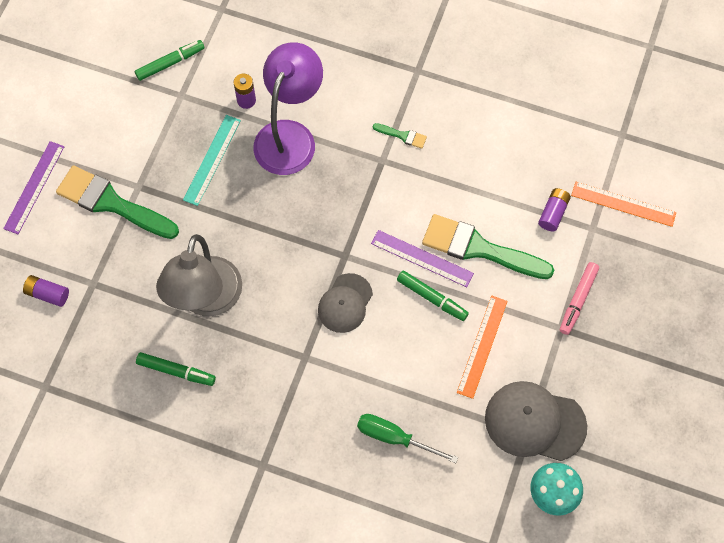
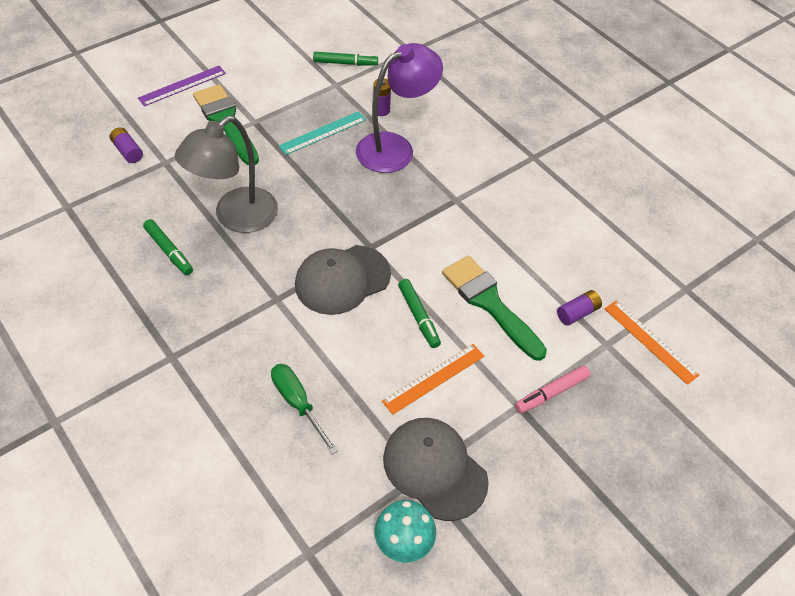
camera: 30 degrees right, 15 degrees down
(345, 303) = (342, 280): grey cap -> grey cap, size x1.54
(402, 136) = (486, 192): green brush -> none
(422, 258) = (433, 283): purple ruler -> none

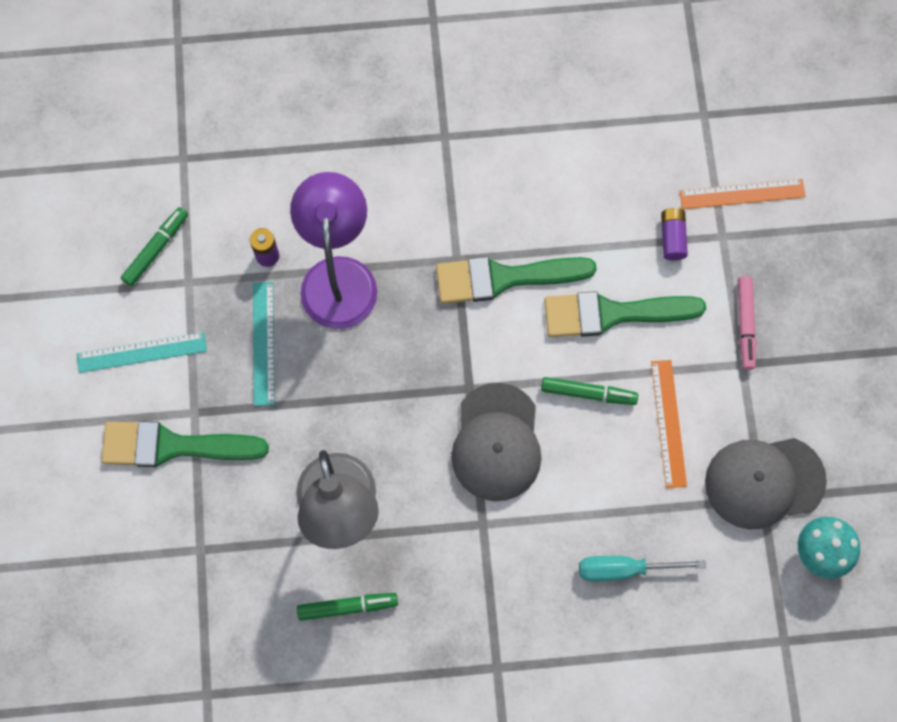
camera: 55 degrees left, 20 degrees up
(127, 151) = (154, 586): purple battery -> none
(182, 85) = (72, 467): purple ruler -> none
(276, 84) = (142, 352): none -> turquoise ruler
(298, 403) = (624, 569): green screwdriver -> turquoise screwdriver
(464, 230) = (504, 278): none -> green brush

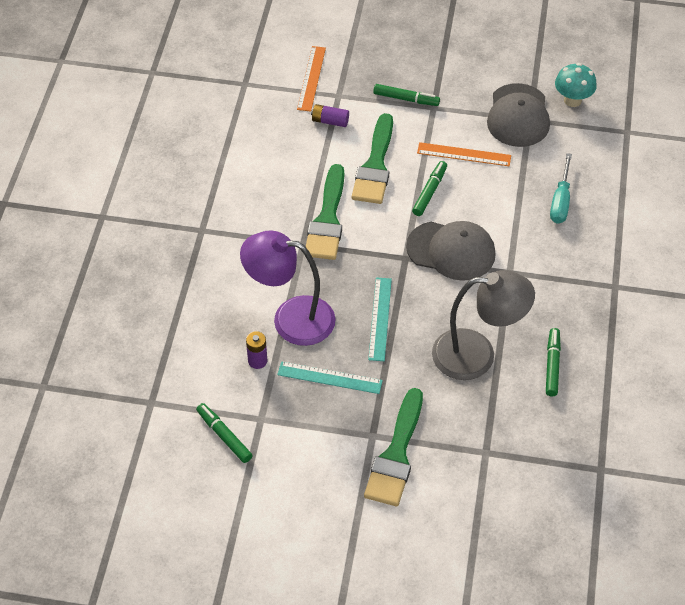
camera: 75 degrees left, 20 degrees down
(142, 352) = (310, 462): turquoise ruler -> turquoise ruler (380, 319)
(745, 324) = (406, 99): pink marker -> green marker

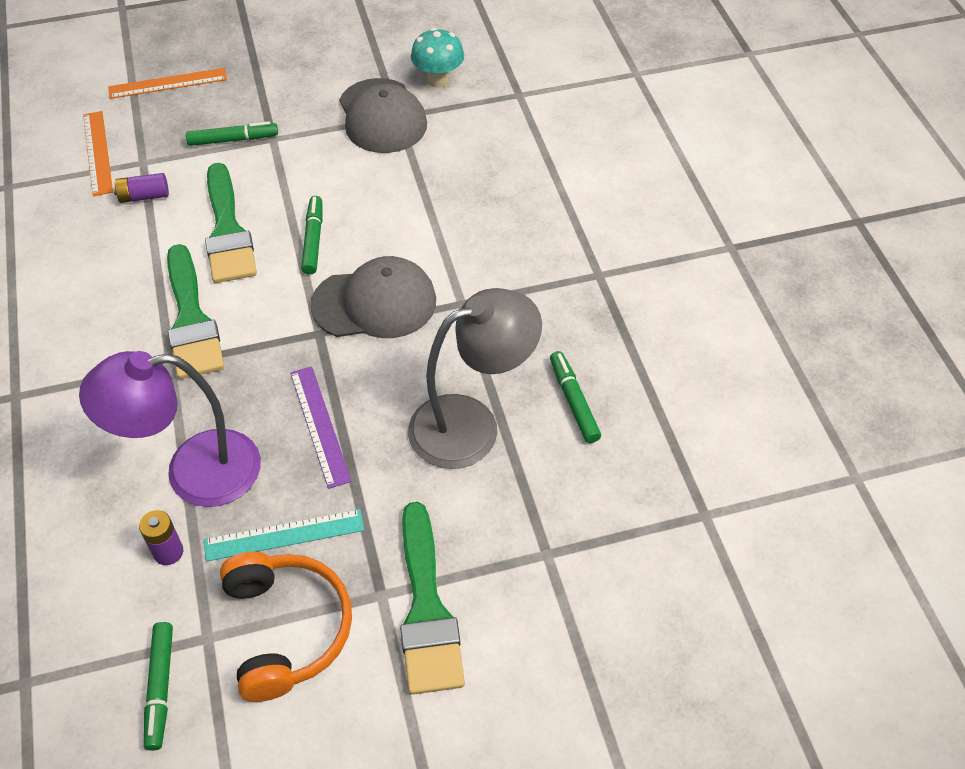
camera: 25 degrees left, 0 degrees up
(224, 436) = (160, 688): green marker -> green marker turned 120 degrees counterclockwise
(308, 432) = (287, 629): none -> orange headphones
(380, 319) = (320, 425): turquoise ruler -> purple ruler
(464, 154) = (336, 181): orange ruler -> orange ruler (168, 83)
(560, 201) = (482, 197): turquoise screwdriver -> none

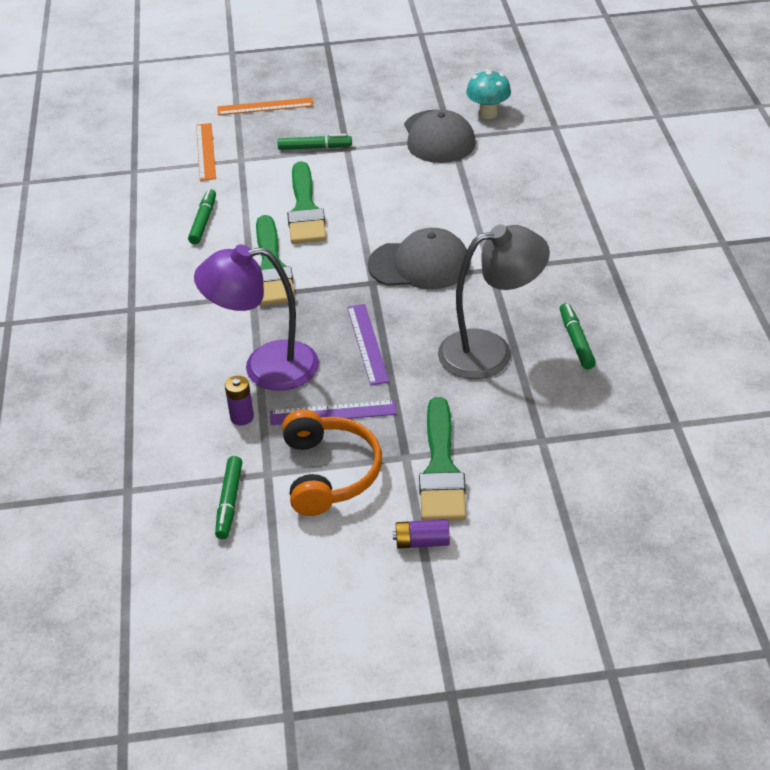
camera: 10 degrees right, 10 degrees down
(144, 196) = (240, 183): purple battery -> purple battery (422, 542)
(284, 535) = (333, 413): turquoise ruler -> purple ruler
(313, 240) = (374, 219): green marker -> green marker (203, 221)

